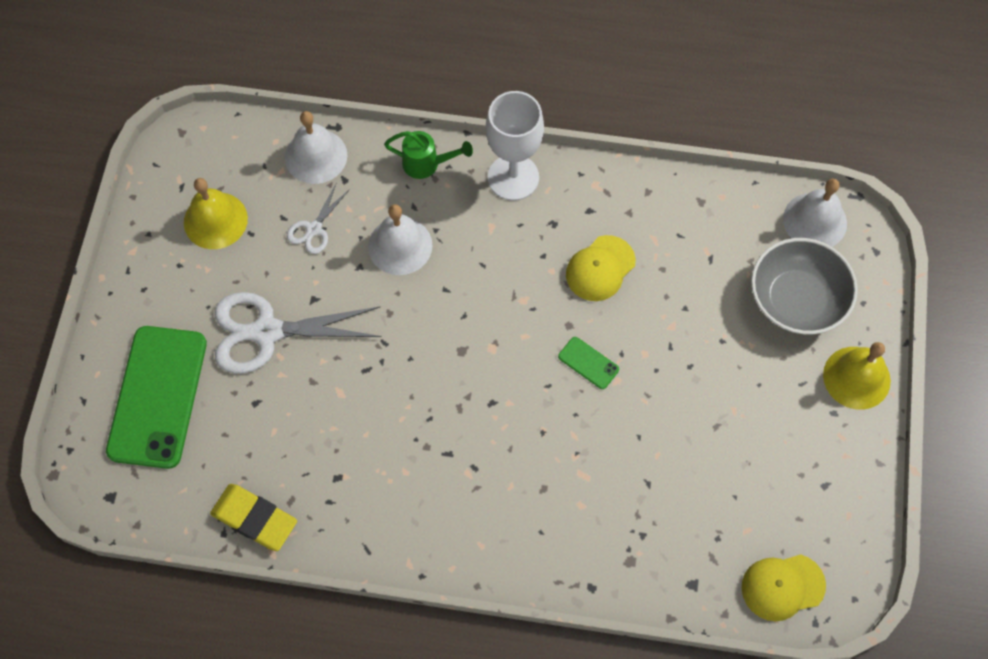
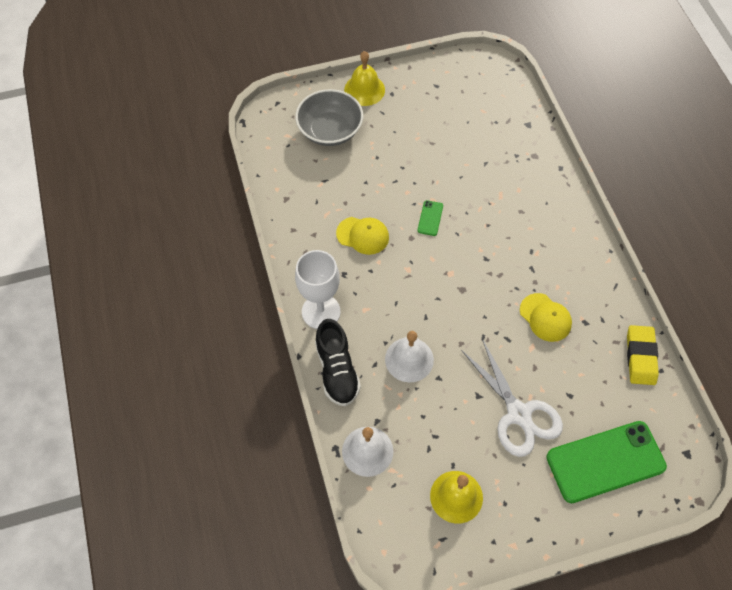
camera: 115 degrees left, 5 degrees down
(314, 229) = (426, 422): white scissors -> none
(427, 164) = (337, 371): green watering can -> black shoe
(782, 587) = (503, 87): yellow cap -> yellow cap (545, 317)
(815, 221) = (271, 137): white bell -> none

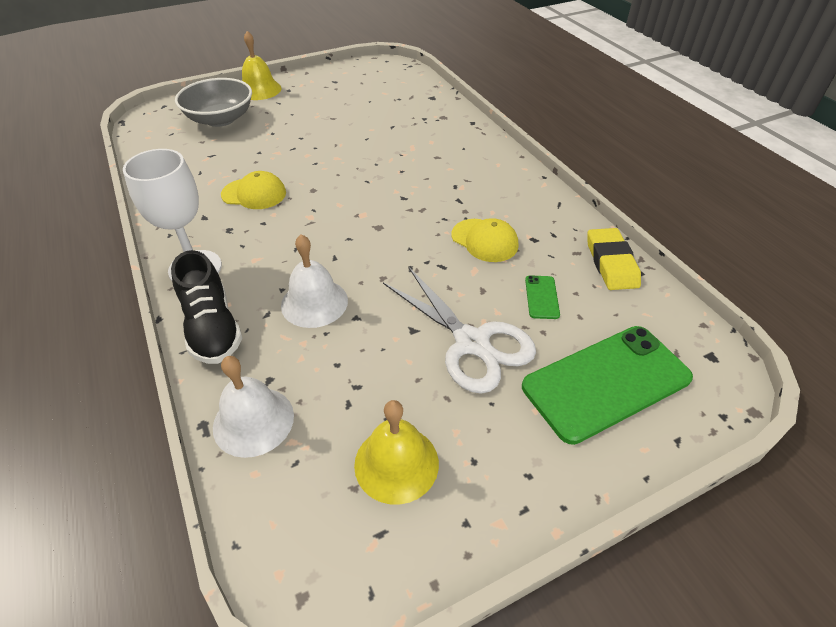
camera: 10 degrees left, 15 degrees down
(430, 218) = (334, 172): green phone -> green phone (542, 297)

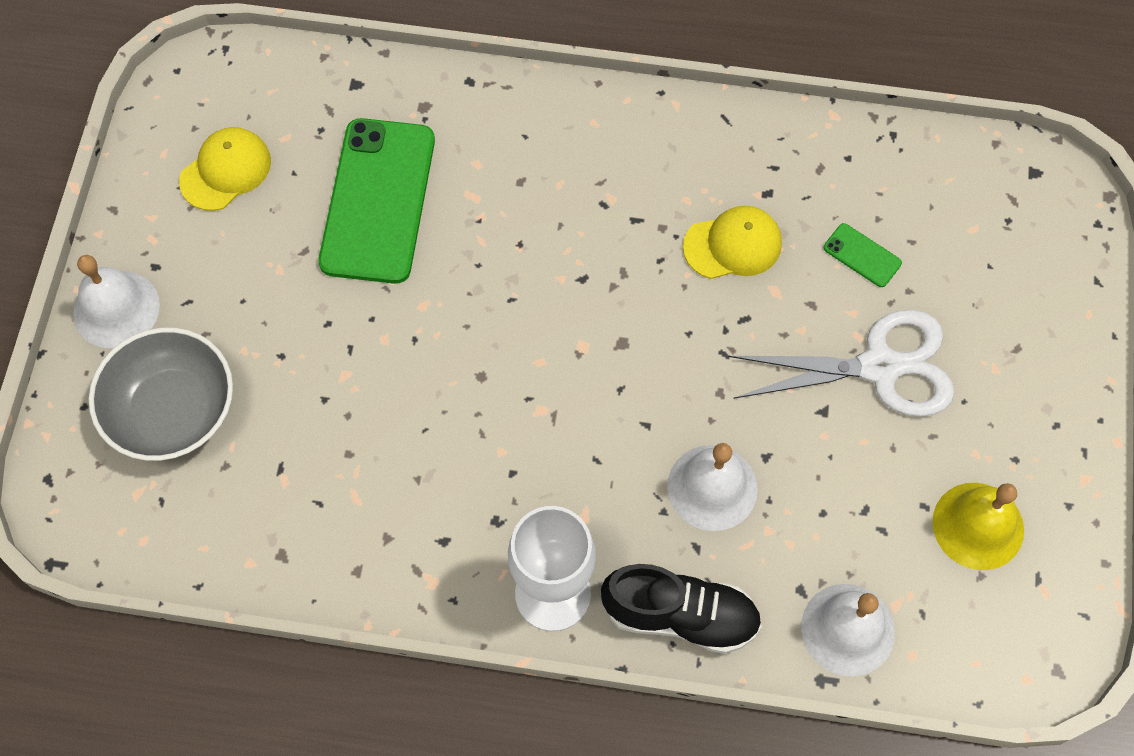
camera: 55 degrees left, 20 degrees up
(254, 194) = (434, 454): yellow cap -> yellow cap (226, 171)
(259, 90) = (116, 309): yellow bell -> white bell
(606, 382) = (1005, 286): green phone -> green phone (378, 201)
(611, 263) = (859, 149): yellow eraser -> none

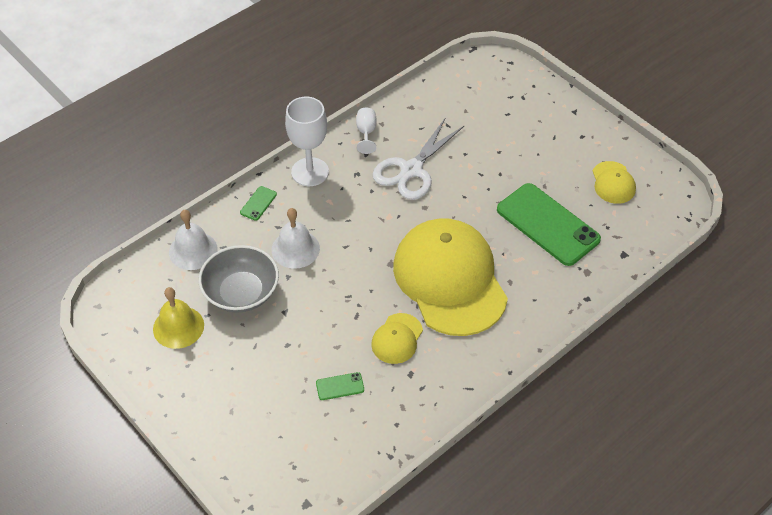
camera: 130 degrees right, 15 degrees down
(116, 309) = (571, 115): white bell -> none
(173, 410) = (506, 108): grey bowl -> grey bowl (241, 292)
(397, 578) = (366, 133): none -> white goblet
(582, 252) = (450, 279): none -> yellow cap
(680, 615) = (258, 203): black shoe -> green phone
(880, 367) = (281, 348): white scissors -> white scissors (411, 170)

